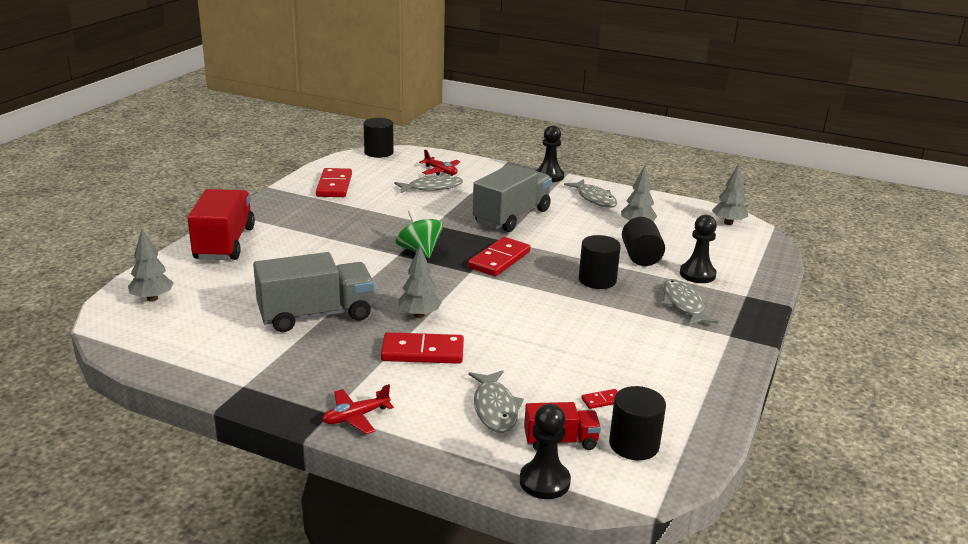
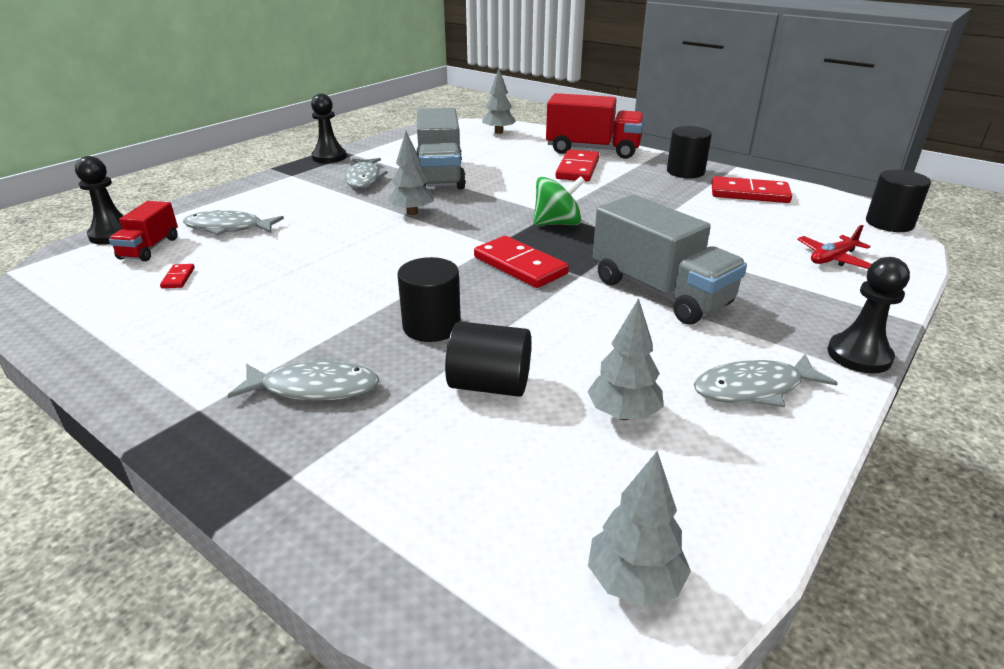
camera: 105 degrees right, 5 degrees up
(355, 417) = (277, 181): red plane -> none
(422, 352) = (345, 209): red domino -> red domino (577, 169)
(432, 187) = (762, 247): grey fish -> grey fish (364, 178)
(634, 444) = (96, 281): black cylinder -> black cylinder (685, 172)
(697, 274) = (400, 435): black pawn -> black pawn (329, 157)

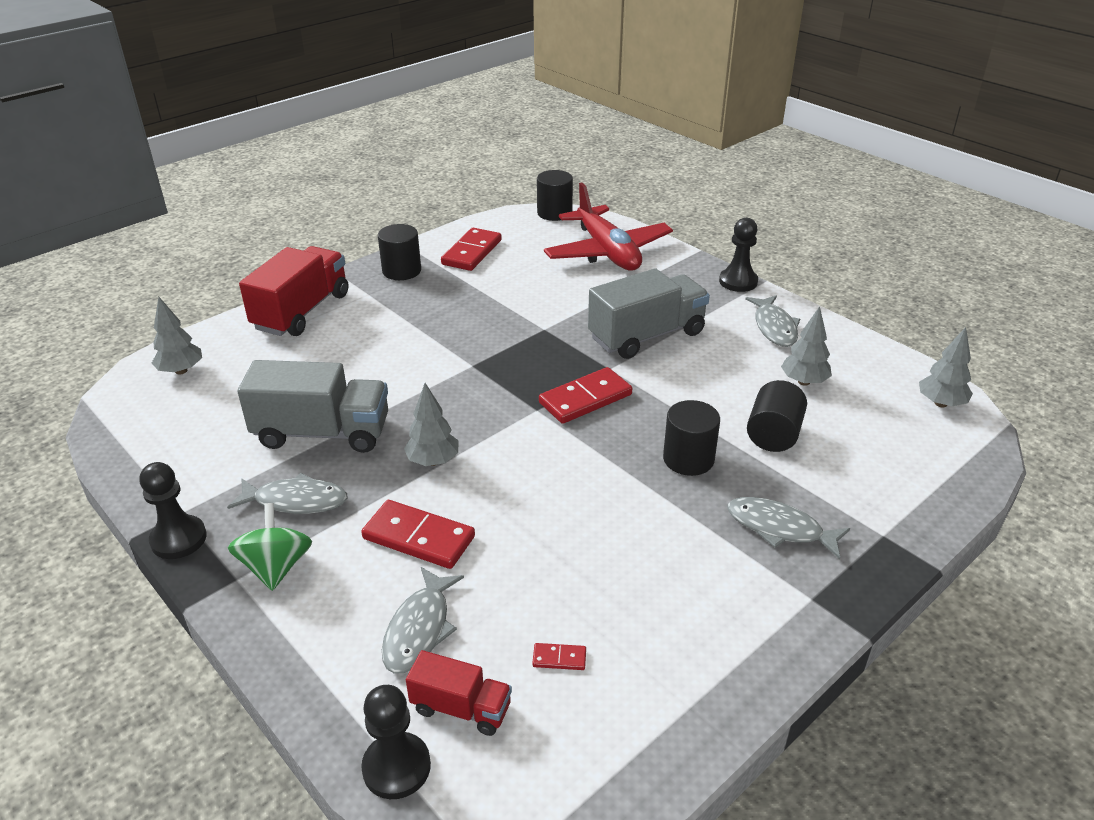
camera: 80 degrees left, 5 degrees up
(314, 388) = (779, 528): grey fish -> grey fish turned 75 degrees counterclockwise
(557, 223) = (500, 365): green spinning top -> green spinning top (276, 567)
(577, 169) = (357, 331): red domino -> red domino (418, 538)
(832, 259) = (607, 252): red plane -> red plane, size x2.24

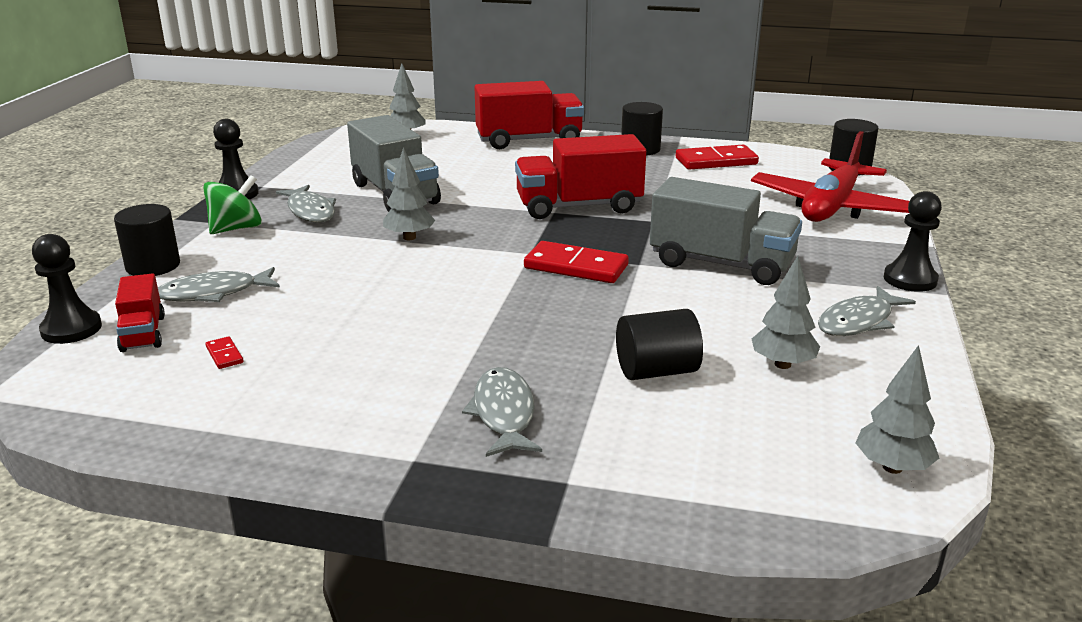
camera: 55 degrees right, 10 degrees down
(418, 538) = (313, 261): red domino -> none
(478, 349) = (579, 206): none -> red truck
(688, 459) = (553, 337): black cylinder -> black cylinder (153, 266)

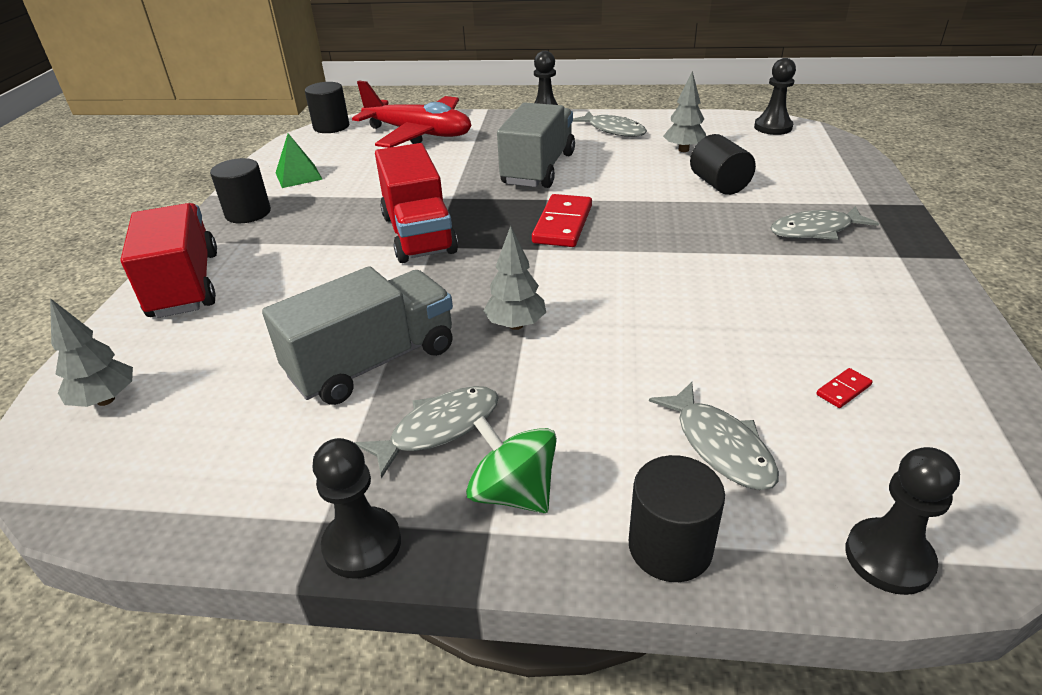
camera: 95 degrees left, 10 degrees up
(143, 333) = (848, 475): red truck -> none
(716, 161) = (298, 176): red domino -> green pyramid
(892, 467) = (773, 127): grey tree -> black pawn

